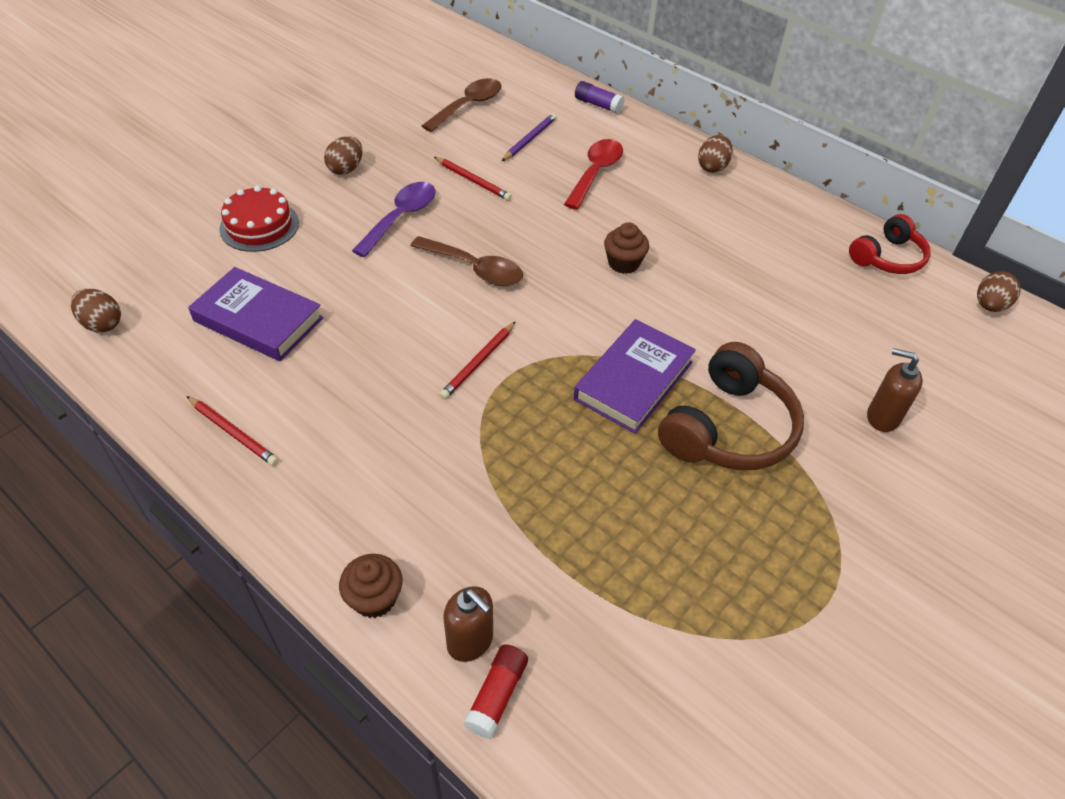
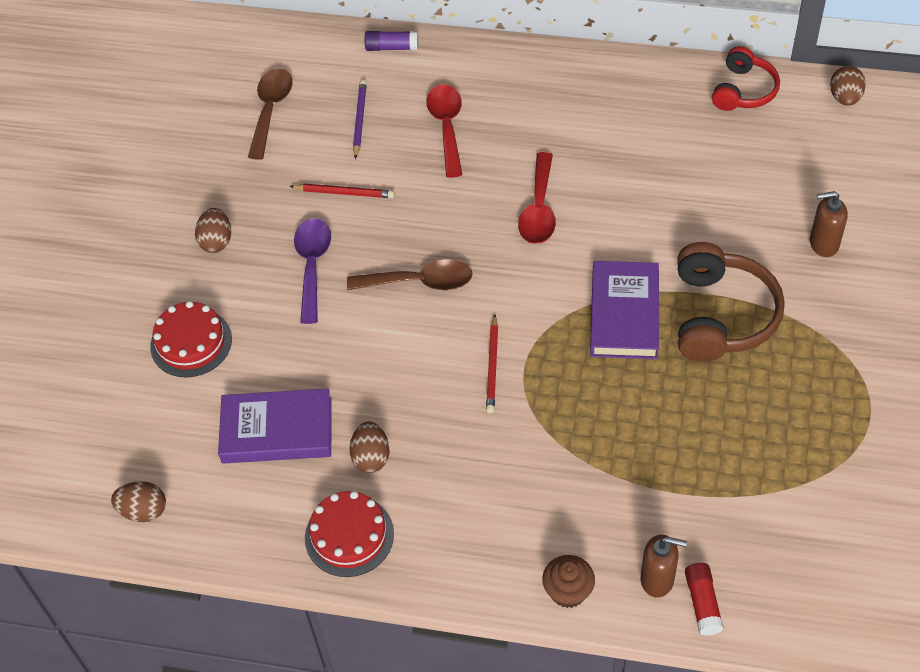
camera: 25 degrees left, 5 degrees up
(233, 432) = (349, 536): red pencil -> red cake
(623, 263) = (539, 209): brown cupcake -> red spoon
(712, 167) = (543, 68): brown egg -> brown egg (371, 457)

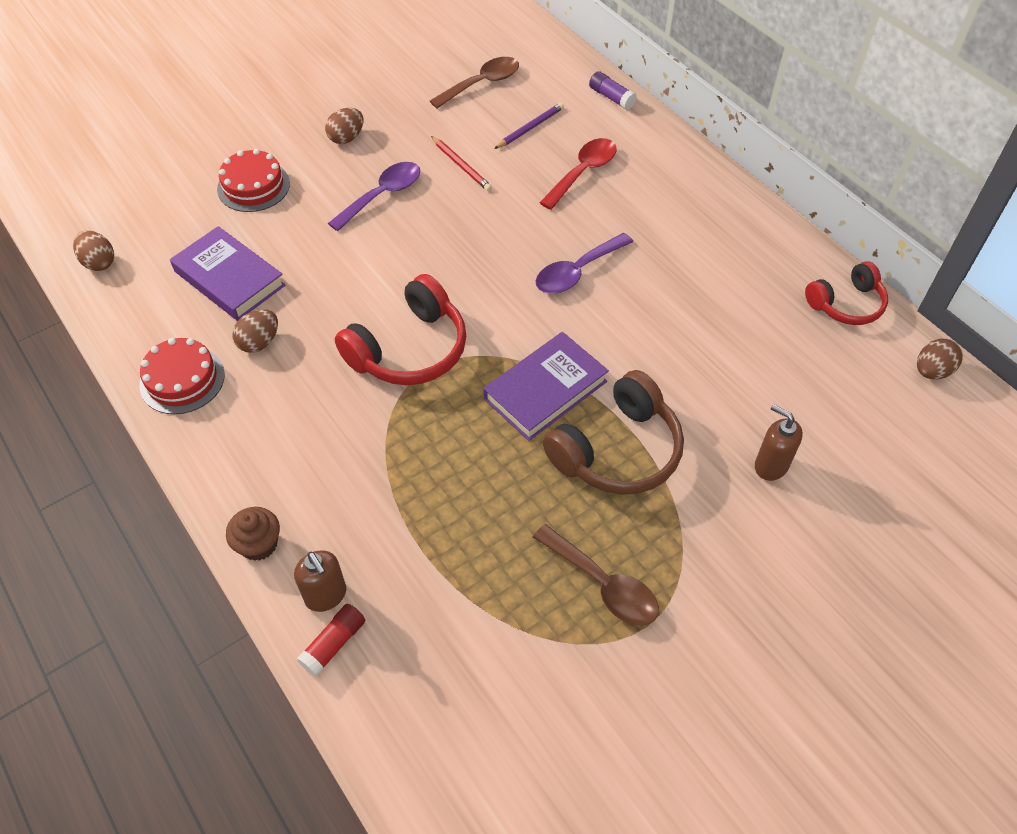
camera: 40 degrees right, 0 degrees up
(419, 282) = (435, 257): brown spoon -> brown spoon (603, 584)
(492, 366) = (409, 349): red pencil -> red headphones
(539, 209) = (577, 272): red spoon -> purple spoon

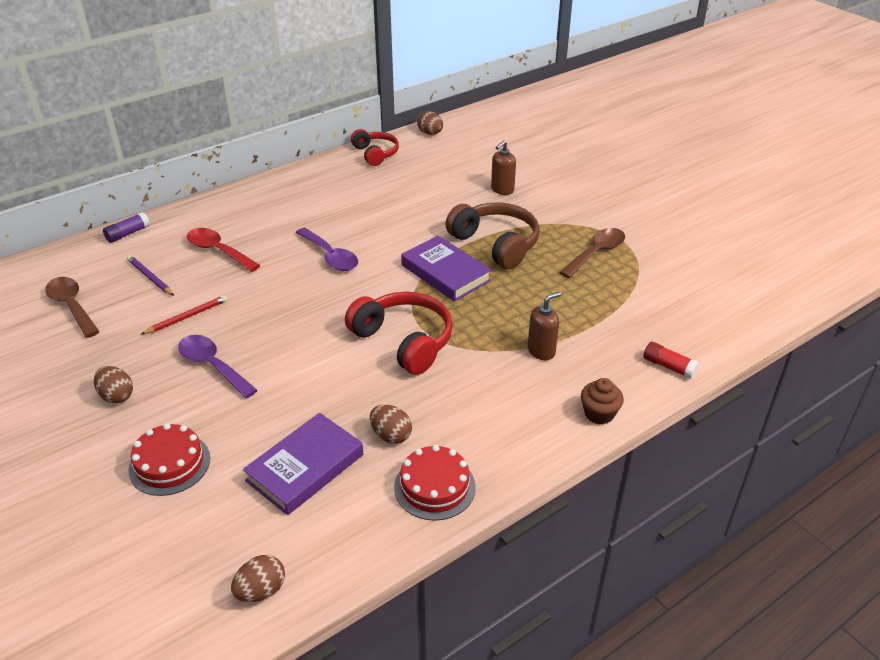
camera: 90 degrees left, 15 degrees down
(326, 595) = (633, 373): brown soap dispenser -> brown soap dispenser (541, 351)

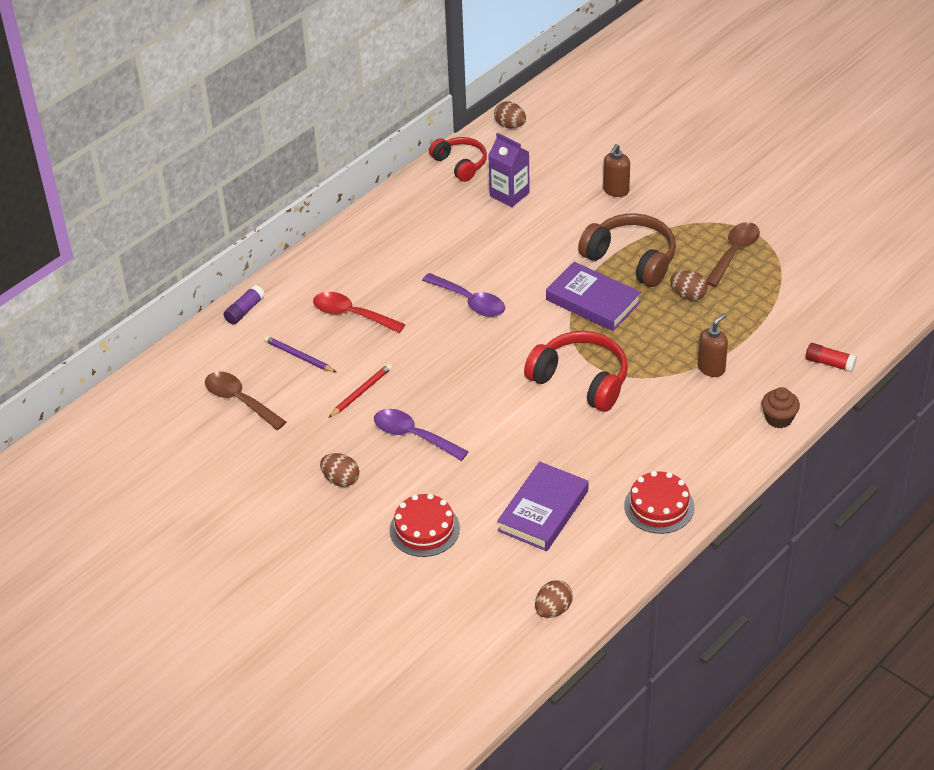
camera: 10 degrees left, 5 degrees up
(391, 435) = (605, 470): brown egg -> brown egg (688, 295)
(407, 180) = (509, 194): none -> purple carton

